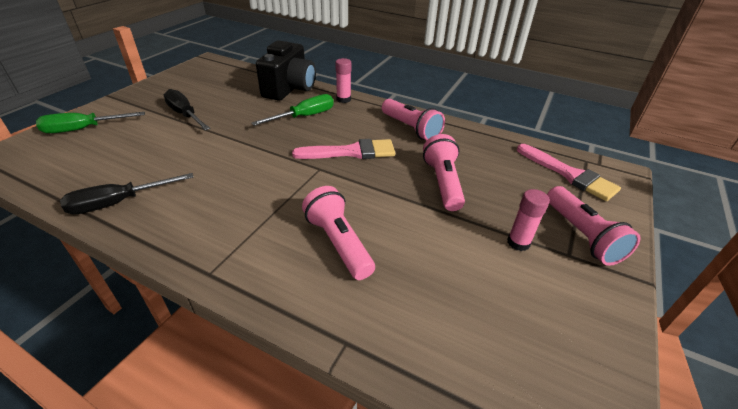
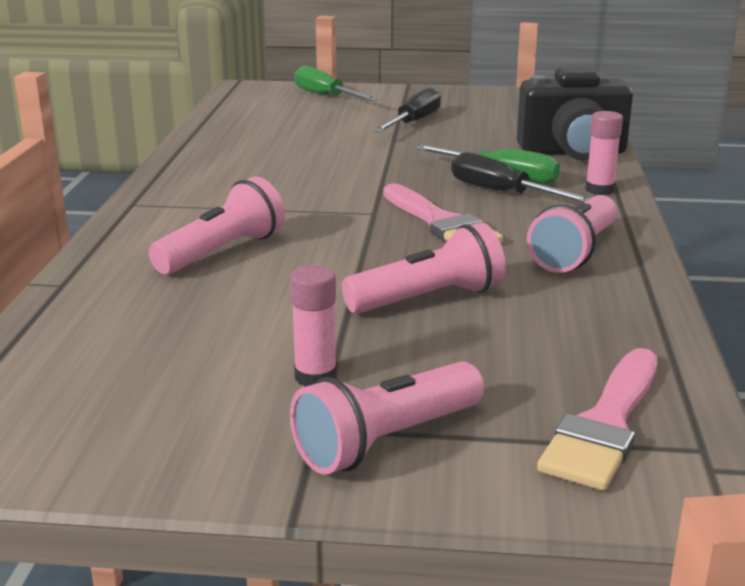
camera: 70 degrees right, 15 degrees down
(119, 203) = (213, 144): black screwdriver -> black screwdriver (502, 193)

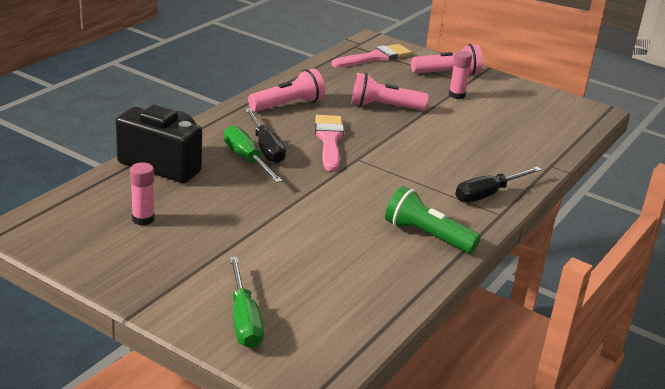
camera: 155 degrees left, 5 degrees up
(215, 166) = (427, 235): none -> green flashlight
(222, 252) = (462, 159): pink flashlight -> none
(413, 122) = (220, 240): black screwdriver -> black screwdriver (488, 194)
(599, 190) = (207, 132): pink glue stick -> pink glue stick (143, 219)

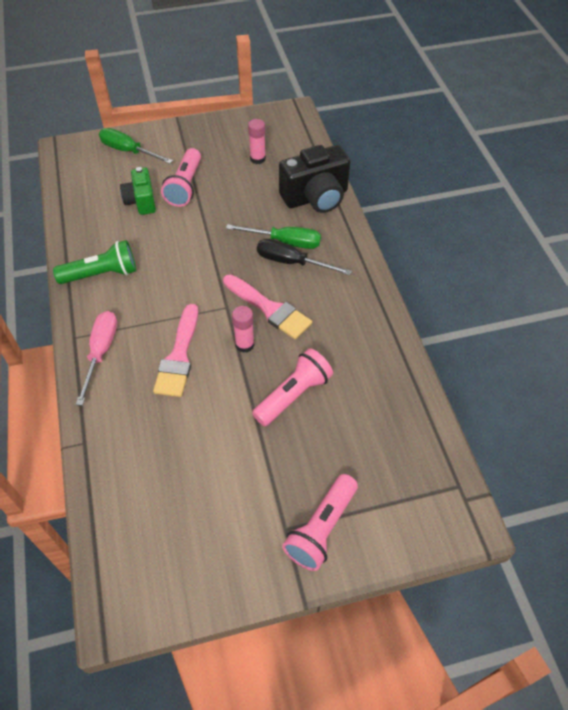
camera: 135 degrees right, 25 degrees up
(288, 105) = (353, 322): pink flashlight -> pink flashlight (185, 186)
(310, 263) = (141, 201): none -> green camera
(375, 57) = (413, 481): pink brush -> pink brush (179, 356)
(456, 95) = (266, 487): pink glue stick -> pink glue stick (245, 344)
(488, 194) = (101, 352): black screwdriver -> pink screwdriver

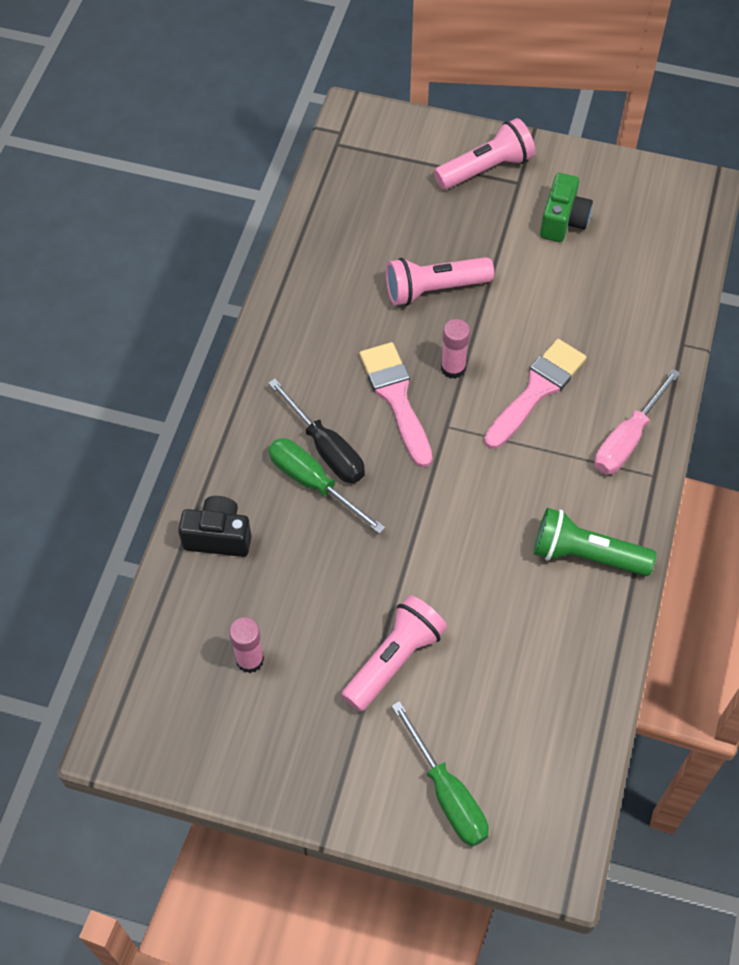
camera: 150 degrees left, 5 degrees up
(141, 201) = (476, 663): green camera -> green camera (563, 221)
(316, 197) = (218, 536): black camera -> black camera, size x0.61

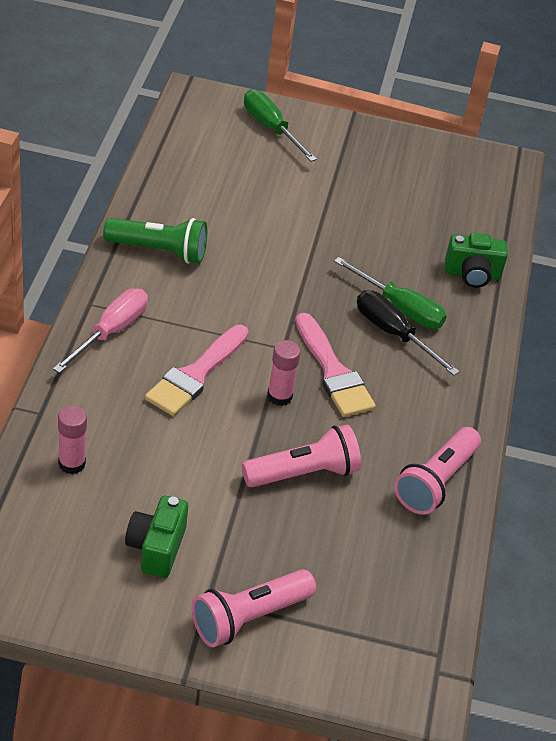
camera: 170 degrees right, 15 degrees down
(218, 536) = (472, 274): black camera -> green camera
(250, 660) = (426, 200): pink glue stick -> pink glue stick (72, 463)
(394, 660) = (315, 195): pink flashlight -> pink flashlight (435, 482)

